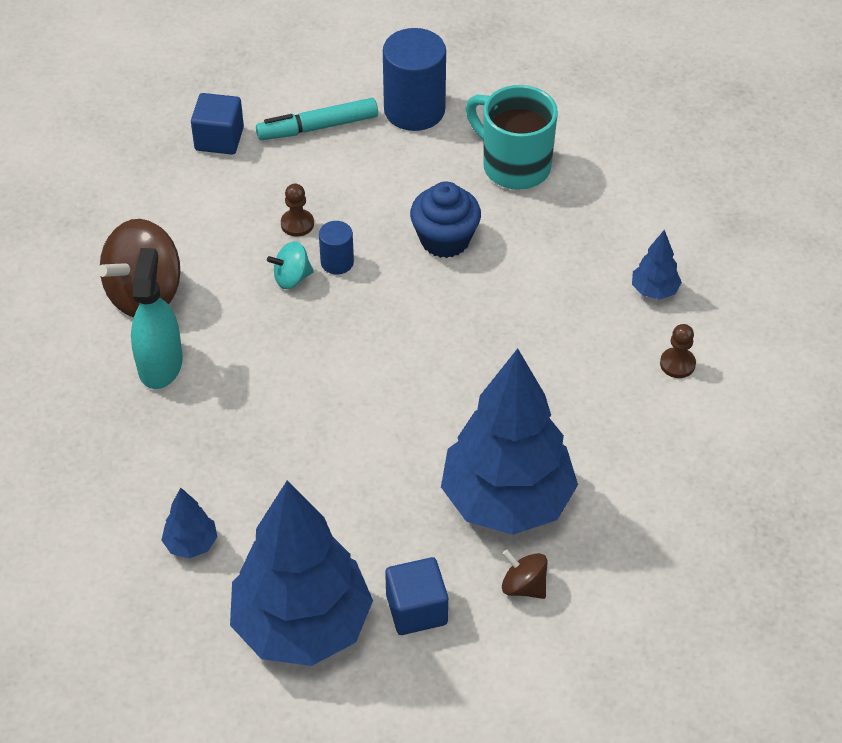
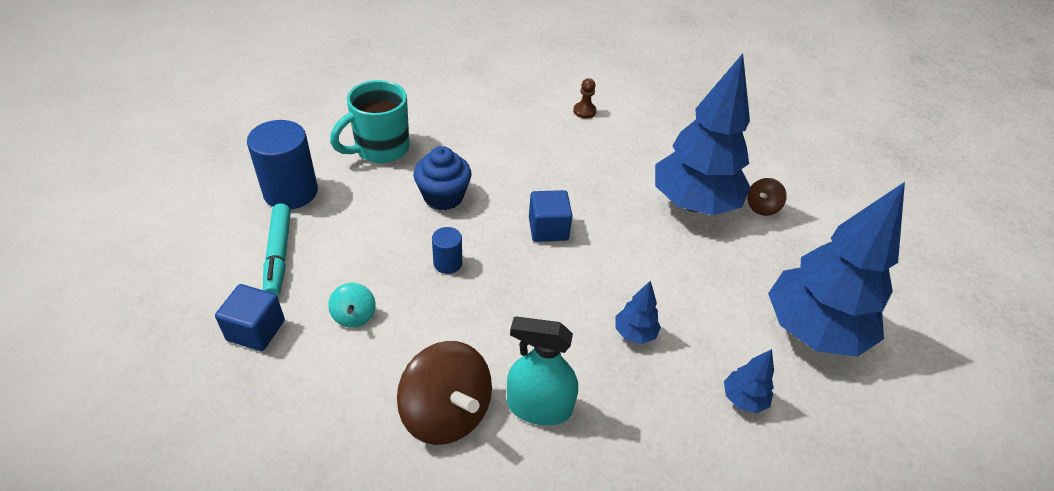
camera: 85 degrees left, 5 degrees down
(292, 278) = (457, 295): turquoise spinning top -> turquoise spinning top (354, 316)
(297, 224) = (394, 284): brown pawn -> none
(416, 609) = (788, 263): blue cube -> blue cube (548, 229)
(654, 290) = (521, 108): blue tree -> blue tree (634, 333)

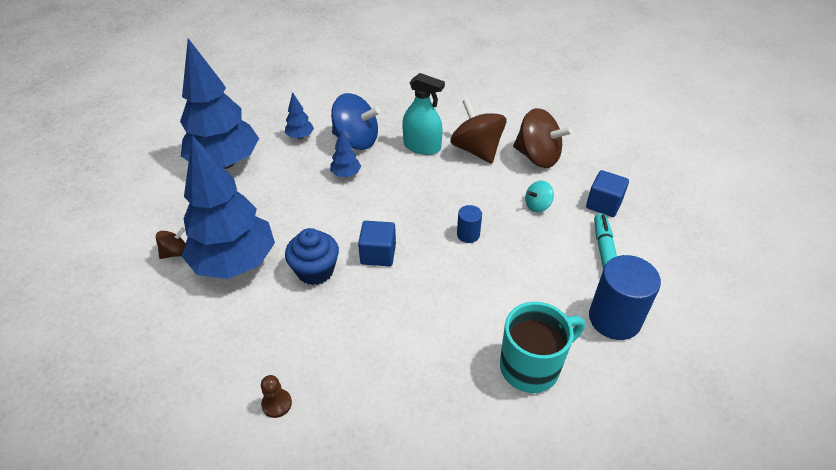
camera: 165 degrees left, 0 degrees up
(342, 411) = (537, 157): none -> brown spinning top
(354, 316) = (537, 205): turquoise spinning top -> turquoise spinning top turned 120 degrees counterclockwise
(443, 196) = (466, 297): blue cupcake -> blue cupcake (315, 271)
(651, 405) = (356, 140): none -> blue spinning top

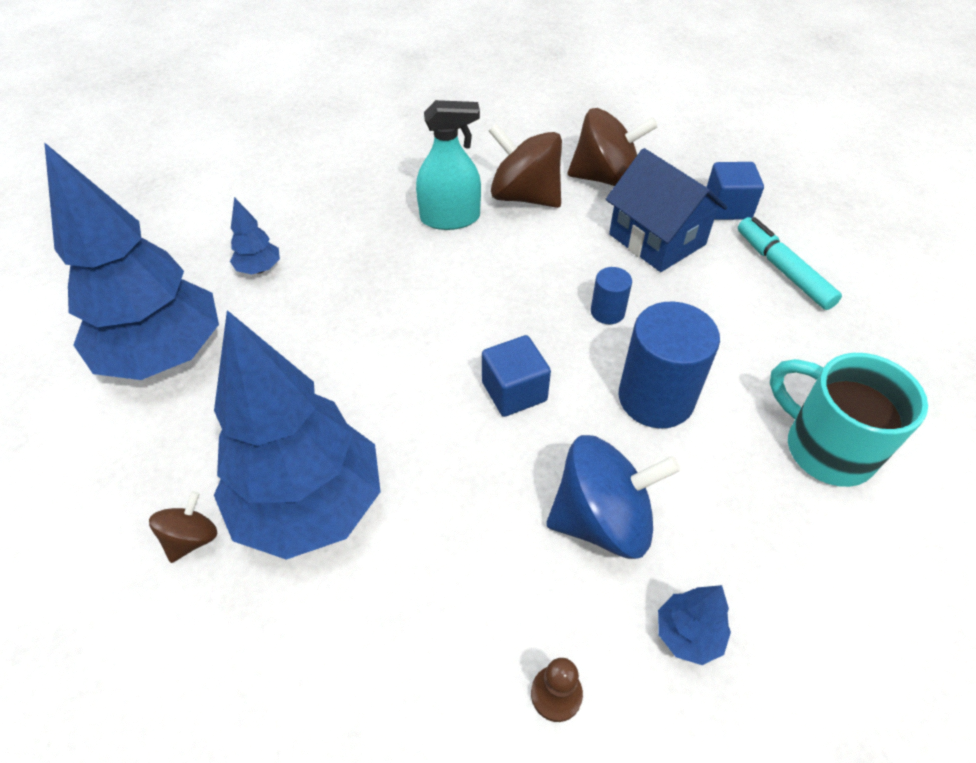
camera: 30 degrees left, 5 degrees up
(315, 271) = (445, 458): blue cupcake -> none
(346, 174) = (375, 297): blue tree -> blue tree (688, 635)
(356, 140) = (350, 243): blue spinning top -> blue spinning top (602, 520)
(532, 366) = (825, 448): turquoise mug -> turquoise mug turned 75 degrees counterclockwise
(537, 205) = (657, 239): turquoise spinning top -> blue house
(614, 319) = (856, 341): blue cylinder -> blue cylinder (656, 398)

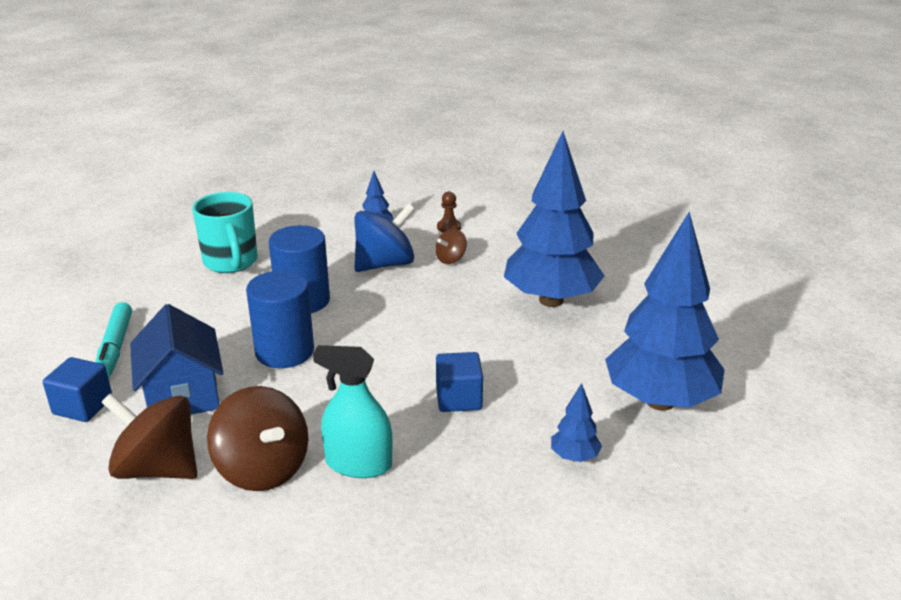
camera: 160 degrees left, 20 degrees down
(192, 539) = (624, 302): brown spinning top -> brown spinning top (451, 259)
(514, 391) = (393, 323): blue cube -> blue cube (458, 399)
(602, 520) = (385, 264): blue spinning top -> blue spinning top turned 135 degrees clockwise
(607, 312) = (284, 352): blue cylinder -> blue cylinder, size x1.99

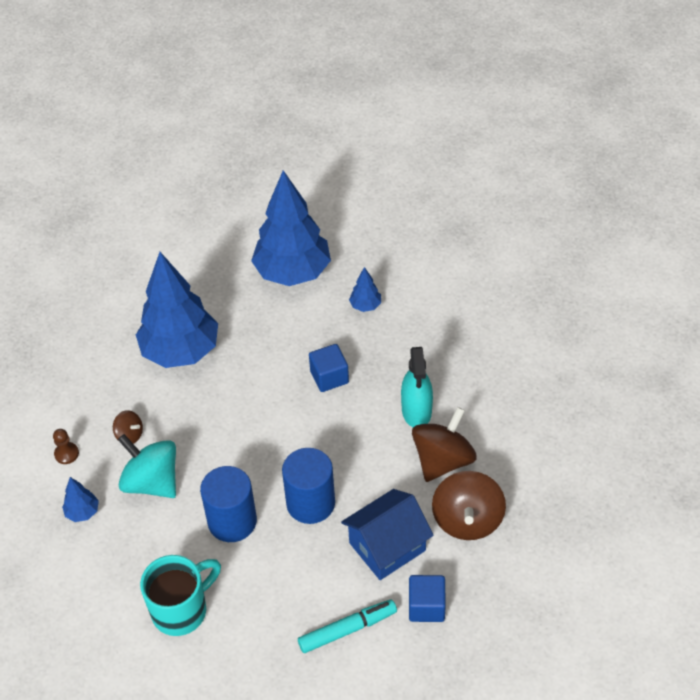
camera: 105 degrees left, 20 degrees up
(385, 264) = (152, 482): blue spinning top -> turquoise spinning top

